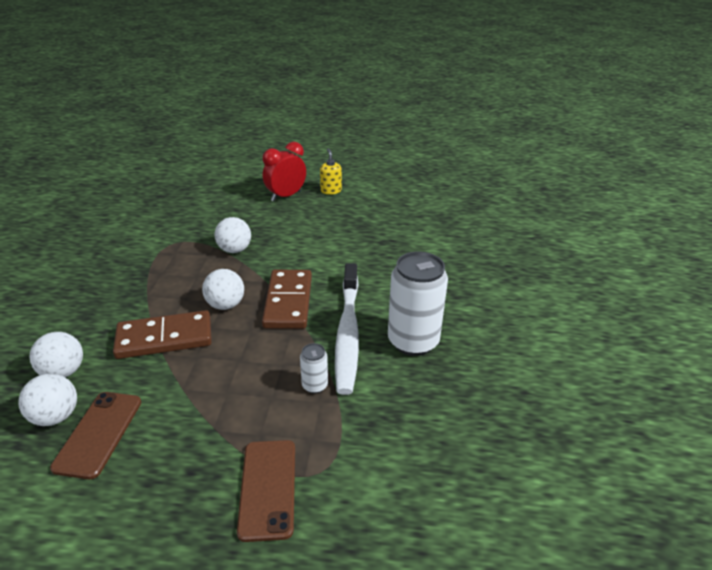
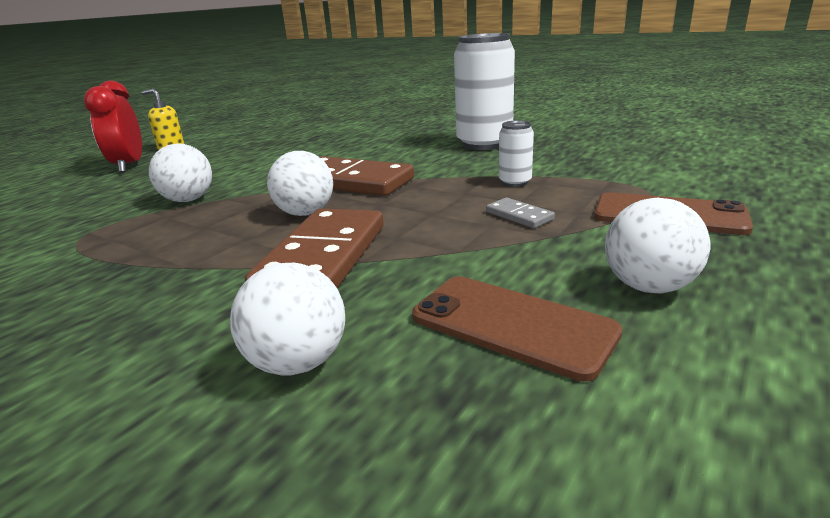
camera: 60 degrees left, 10 degrees down
(56, 416) = (430, 374): white ball -> white ball (648, 286)
(245, 403) = (519, 216): none -> grey domino
(347, 333) = (443, 163): white toothbrush -> none

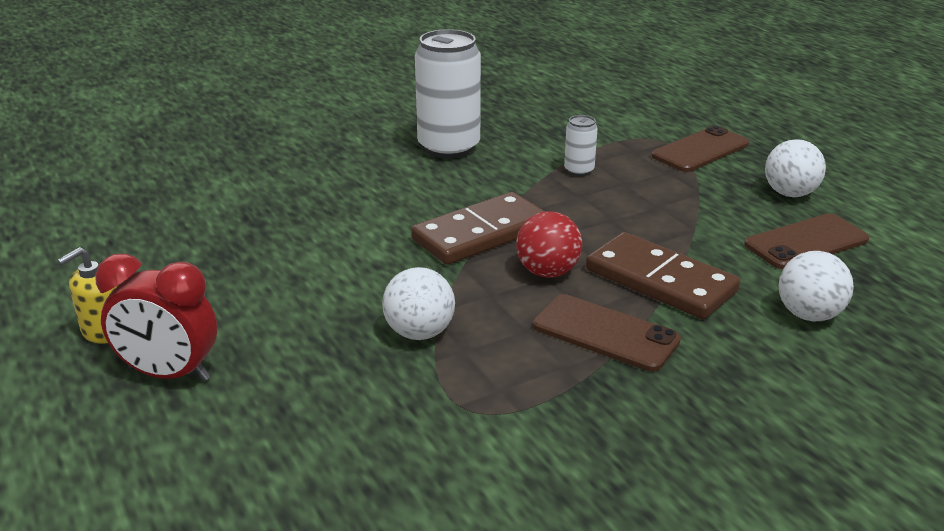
camera: 65 degrees left, 5 degrees up
(206, 255) = (605, 333): none -> brown phone
(305, 213) = (547, 272): white ball -> red ball
(519, 216) = (653, 191): grey domino -> none

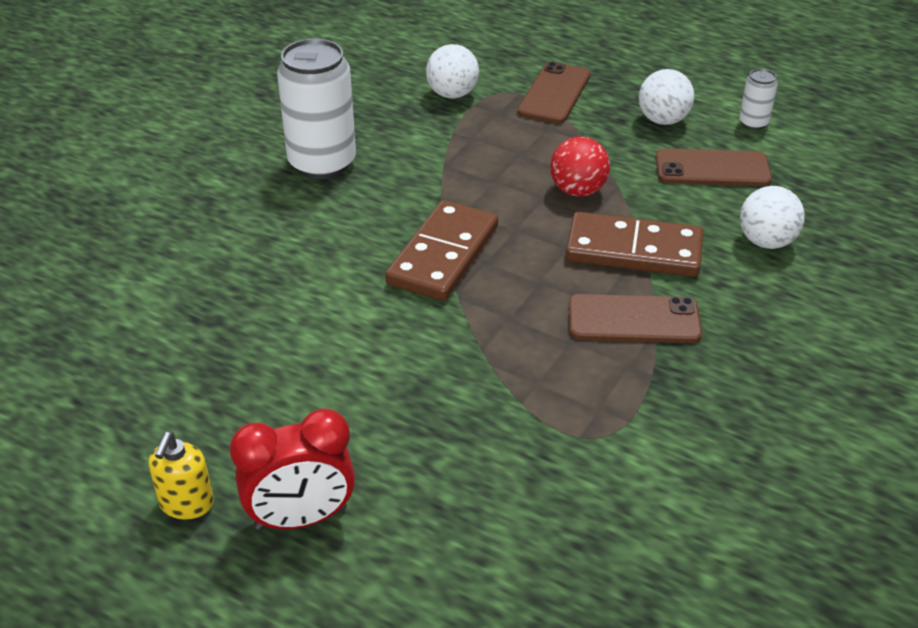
camera: 30 degrees left, 10 degrees up
(419, 333) = (484, 381): white ball -> white ball (452, 94)
(547, 272) = (536, 275): red ball -> red ball (578, 190)
(579, 170) = (468, 152): white can -> white can (753, 123)
(806, 242) = (712, 168): brown phone -> brown phone turned 60 degrees clockwise

